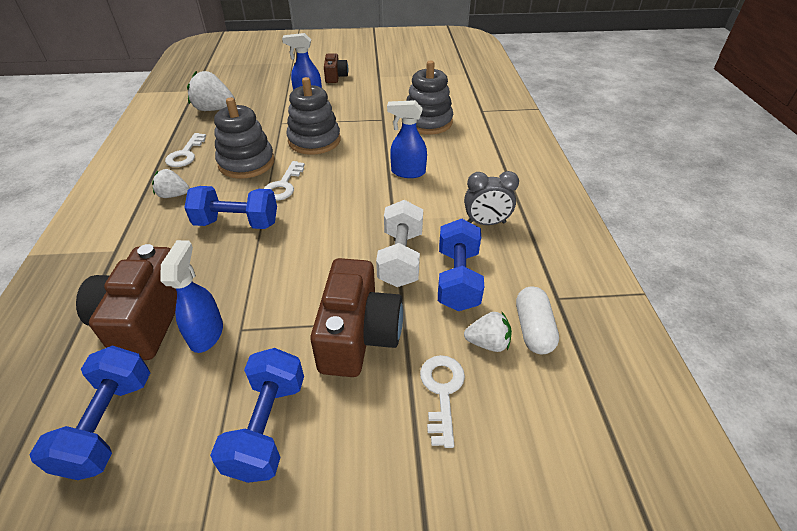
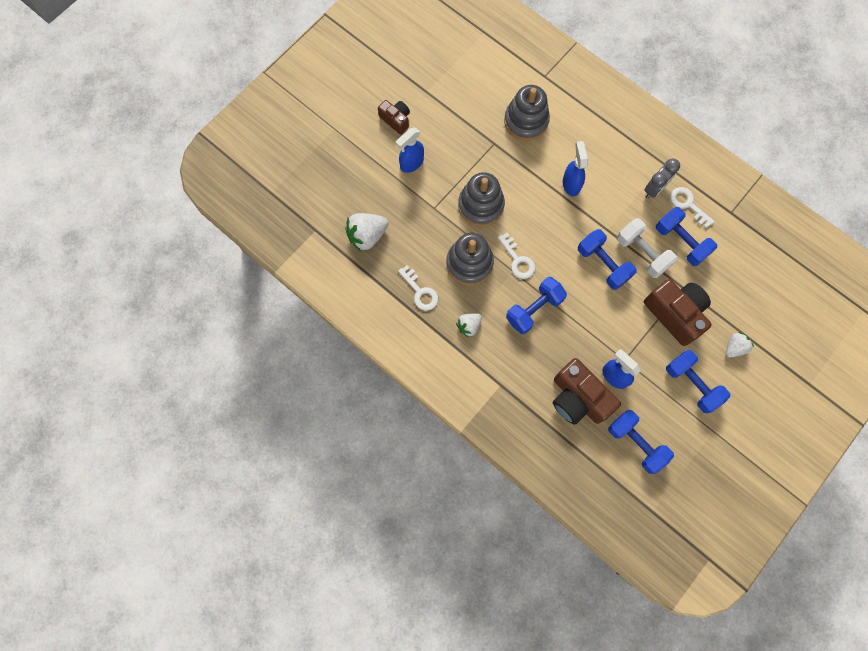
camera: 45 degrees left, 30 degrees up
(349, 238) = (603, 264): none -> blue dumbbell
(407, 172) = (571, 184): blue spray bottle -> blue spray bottle turned 120 degrees clockwise
(442, 392) = (734, 307): white key -> white key (688, 205)
(488, 343) = (727, 266): white strawberry -> white strawberry (734, 347)
(533, 329) = (737, 241): white capsule -> none

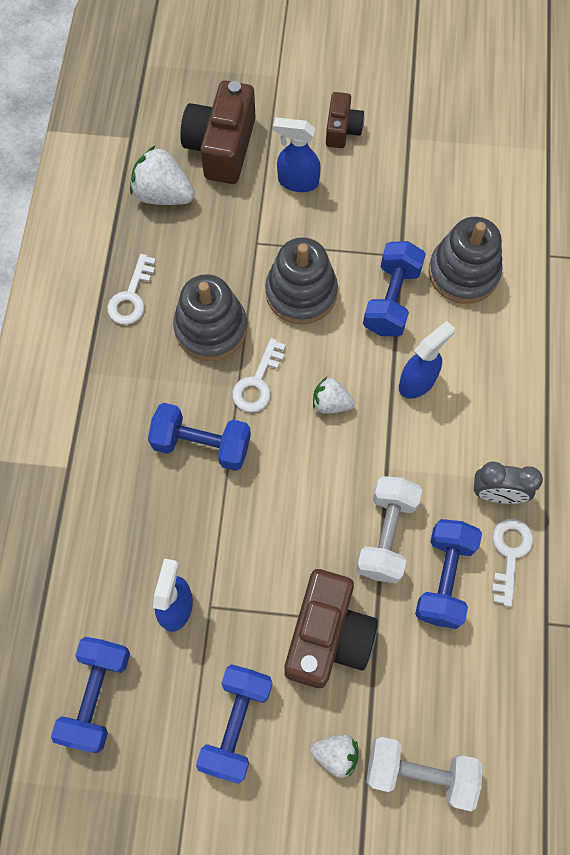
camera: 55 degrees right, 5 degrees down
(469, 326) = (124, 380): white strawberry -> white strawberry (331, 403)
(578, 398) = (113, 577): brown camera -> brown camera (221, 147)
(603, 264) = (331, 493): blue dumbbell -> blue dumbbell (391, 299)
(765, 316) = (419, 772): none -> white dumbbell

